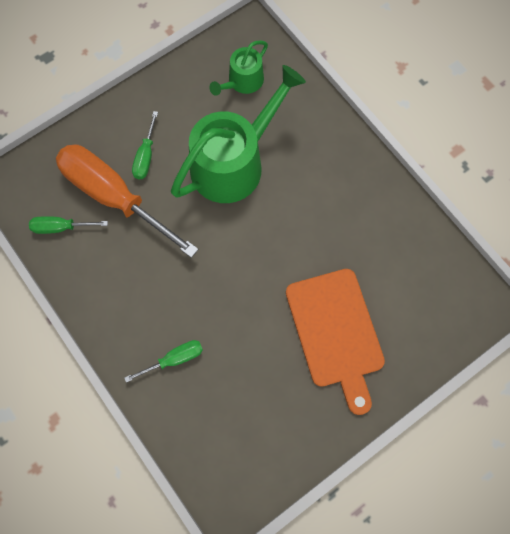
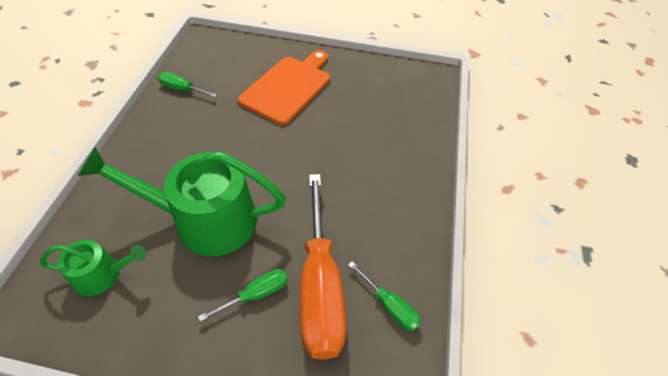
camera: 135 degrees left, 20 degrees down
(174, 359) = (395, 150): green screwdriver -> green screwdriver (182, 89)

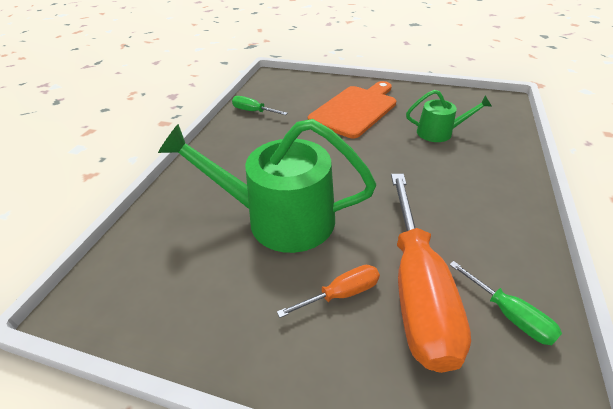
camera: 10 degrees right, 10 degrees down
(102, 275) = (171, 266): green watering can -> green watering can (439, 132)
(255, 294) = (341, 294): green screwdriver -> orange screwdriver

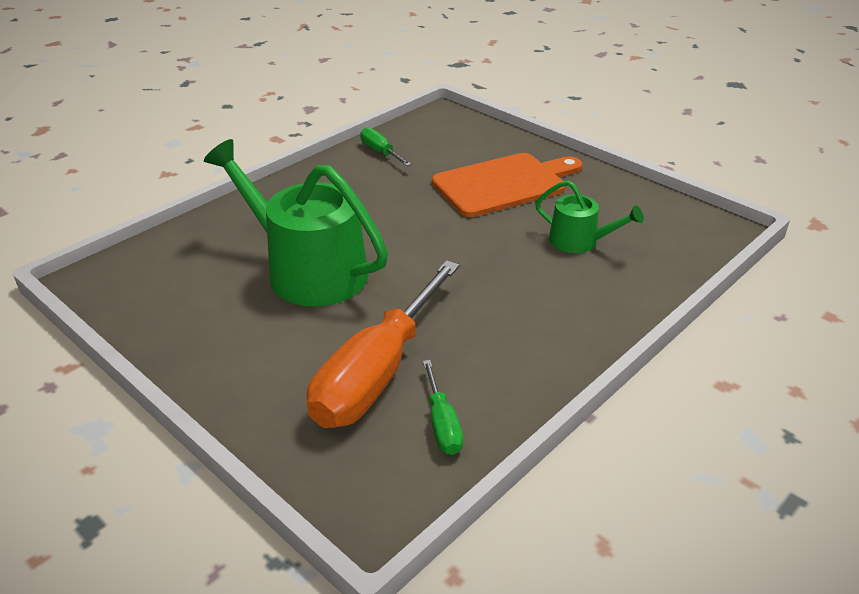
camera: 25 degrees right, 5 degrees down
(341, 294) = (304, 350): orange screwdriver -> none

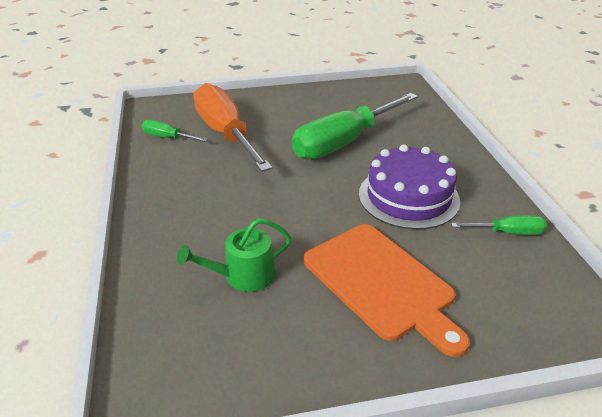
camera: 125 degrees right, 0 degrees up
(308, 270) = (344, 142): green watering can -> green screwdriver
(378, 203) = (408, 197): none -> purple cake
(504, 184) = (381, 283): orange cutting board -> orange cutting board turned 45 degrees counterclockwise

